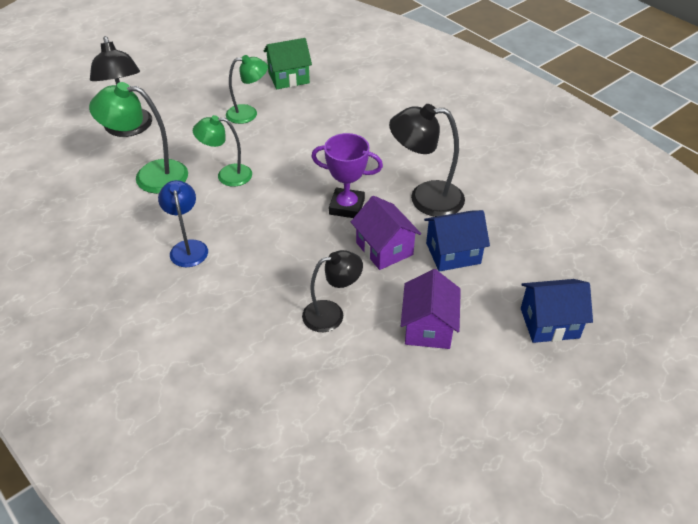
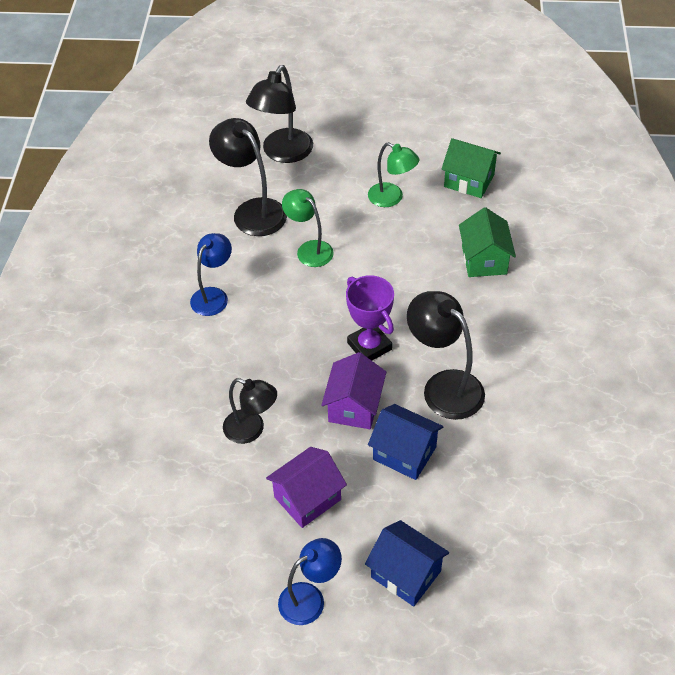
camera: 45 degrees right, 5 degrees up
(150, 176) = (252, 211): green lamp -> black lamp
(356, 115) = (484, 260): none -> green house
(514, 389) = (310, 598): none -> blue lamp

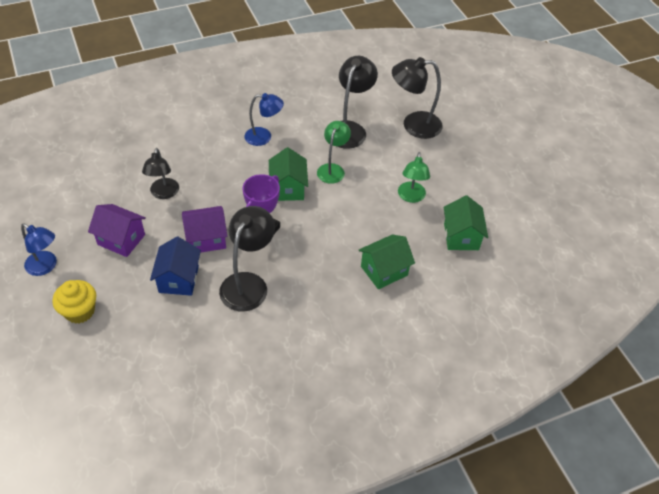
camera: 60 degrees right, 0 degrees up
(315, 301) = (288, 188): none -> green house
(406, 574) = (80, 311): blue house -> yellow cupcake

